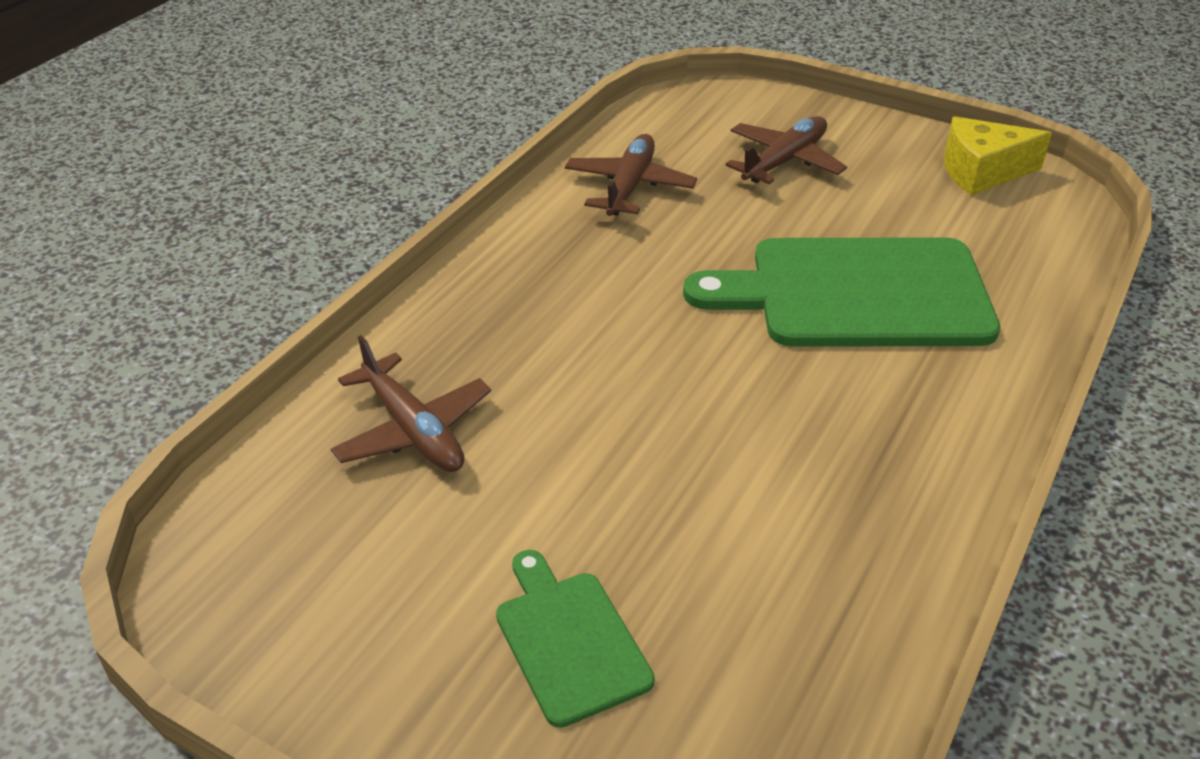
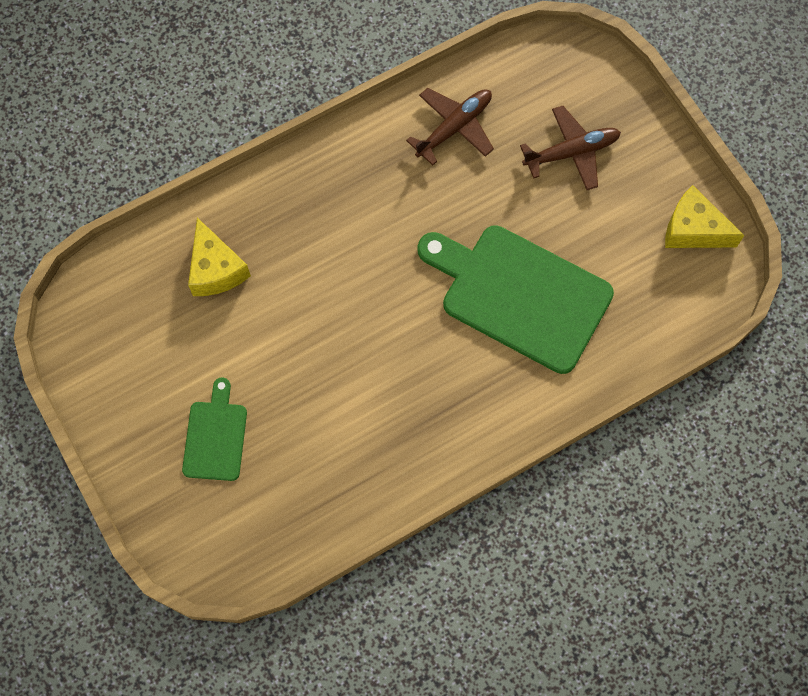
camera: 30 degrees right, 30 degrees up
(413, 430) = (216, 269): brown plane -> yellow cheese

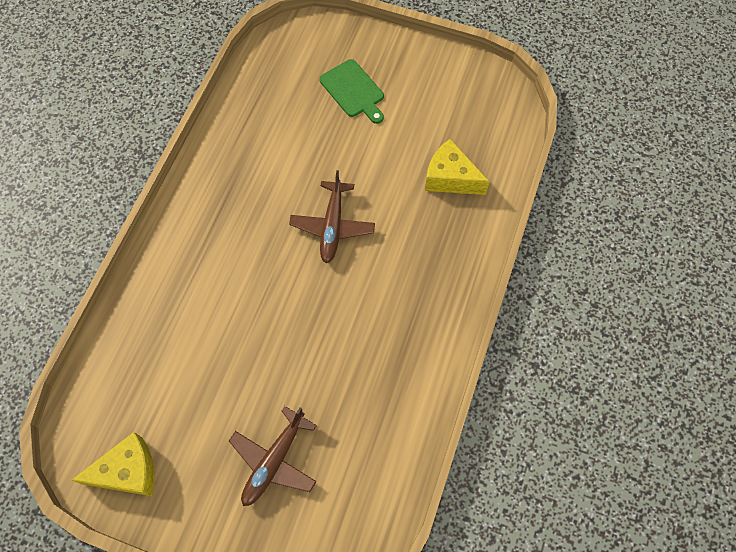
camera: 140 degrees right, 5 degrees down
(454, 128) = (383, 406): brown plane -> brown plane (332, 226)
(519, 295) = (230, 315): green cutting board -> none

